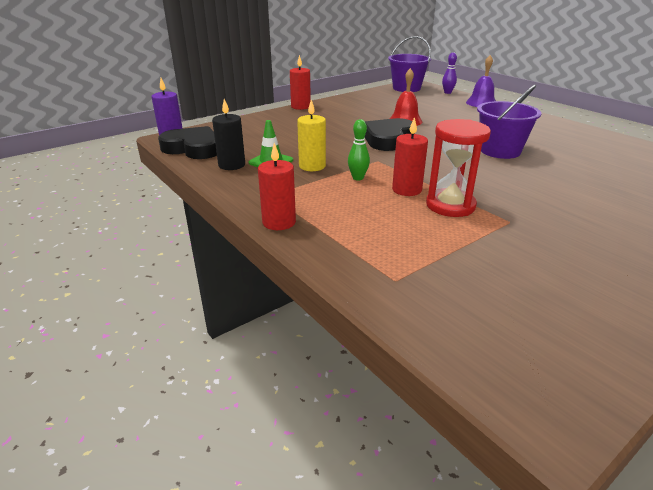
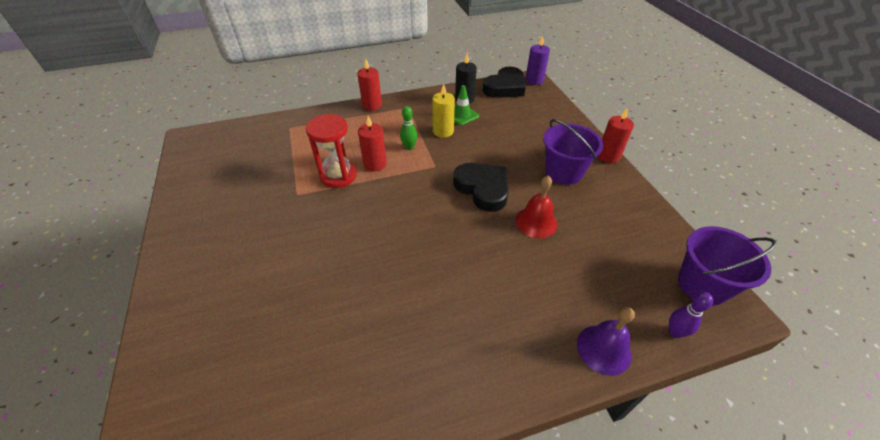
camera: 110 degrees right, 15 degrees up
(500, 151) = (412, 260): purple bucket -> purple bucket (563, 172)

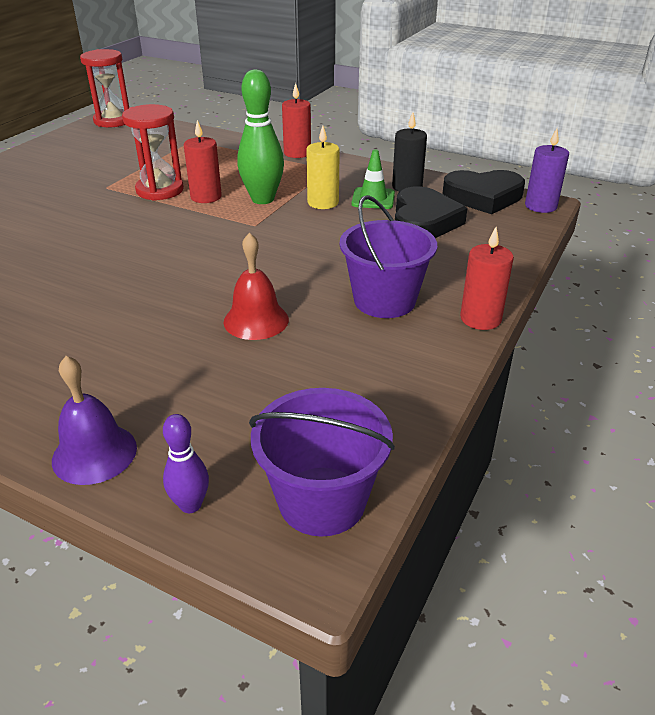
camera: 45 degrees right, 10 degrees down
(197, 140) = (113, 121): none -> red hourglass
(409, 147) = (263, 199): green bowling pin -> green bowling pin, size x1.88
(483, 189) = (262, 265): black heart -> black heart (423, 221)

